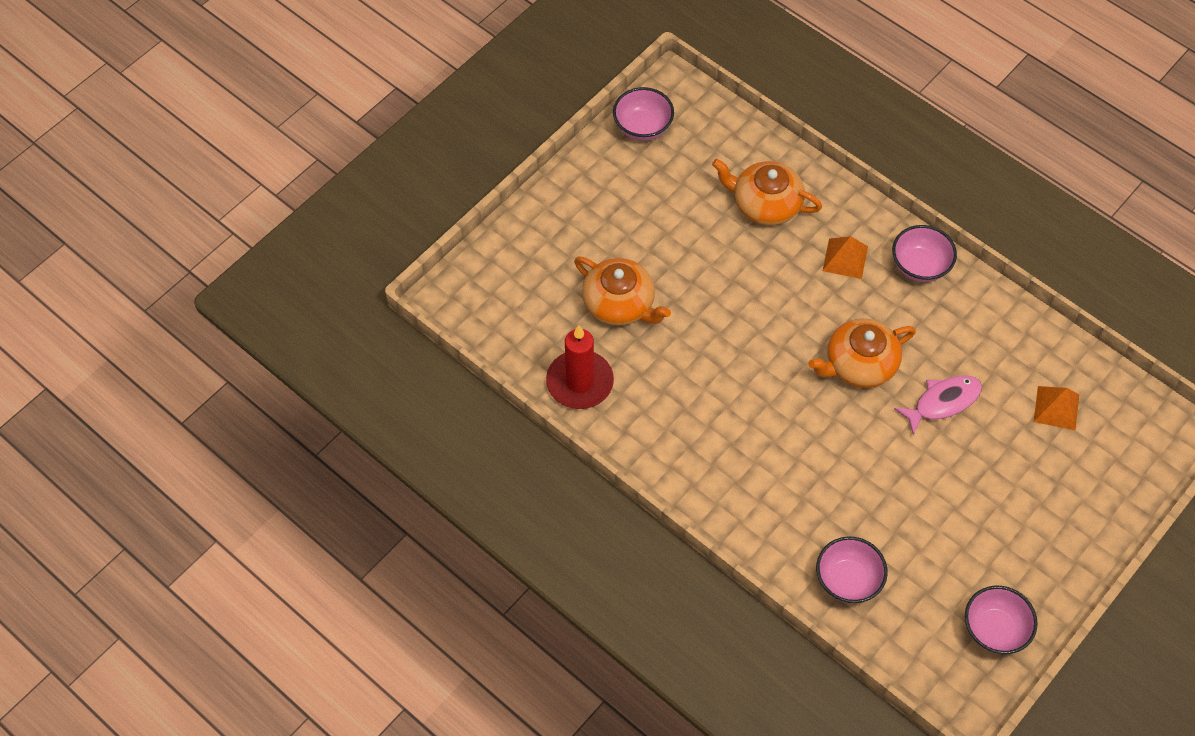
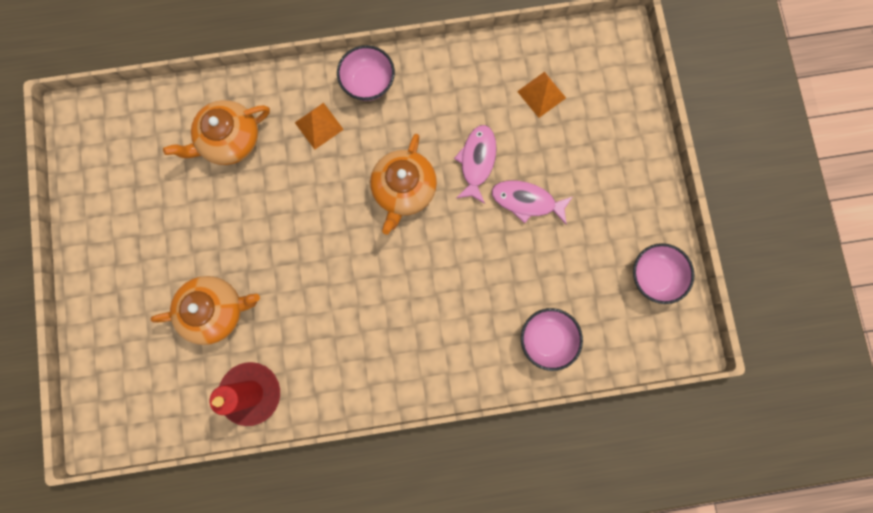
camera: 50 degrees left, 20 degrees up
(642, 127) = (89, 168): pink bowl -> none
(950, 469) = (527, 201): none -> pink fish

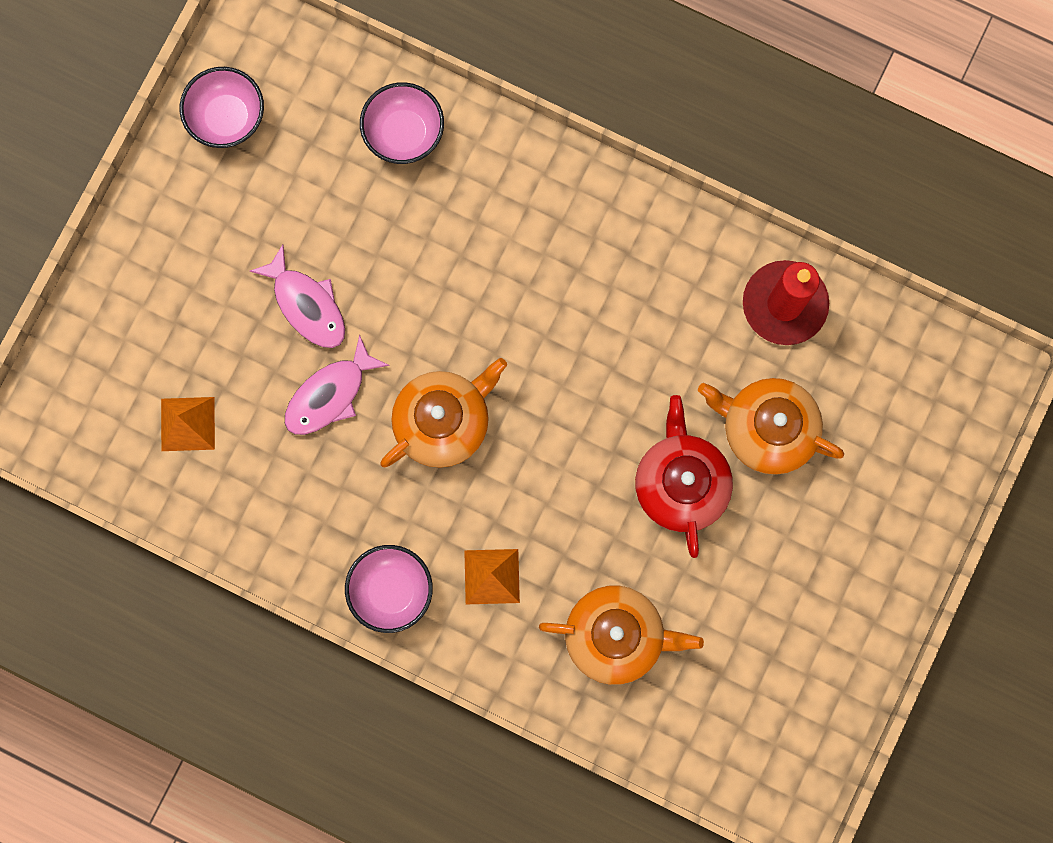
camera: 145 degrees left, 0 degrees up
(246, 245) = (681, 483): none -> red teapot

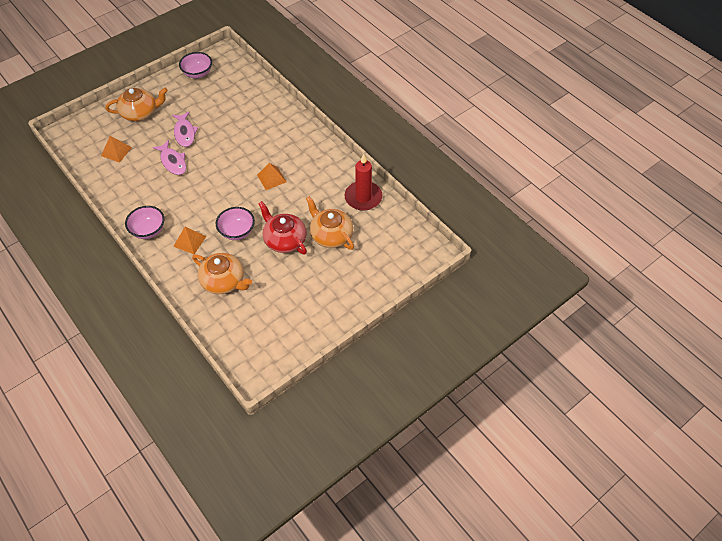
camera: 25 degrees right, 25 degrees down
(330, 394) = (173, 162): pink fish -> pink fish turned 105 degrees counterclockwise
(404, 133) = (255, 98): pink bowl -> pink bowl (237, 231)
(443, 421) = (208, 185): orange teapot -> orange teapot (140, 112)
(567, 341) = (271, 178): none -> orange pyramid
(681, 483) = (284, 240): red teapot -> red teapot turned 60 degrees counterclockwise

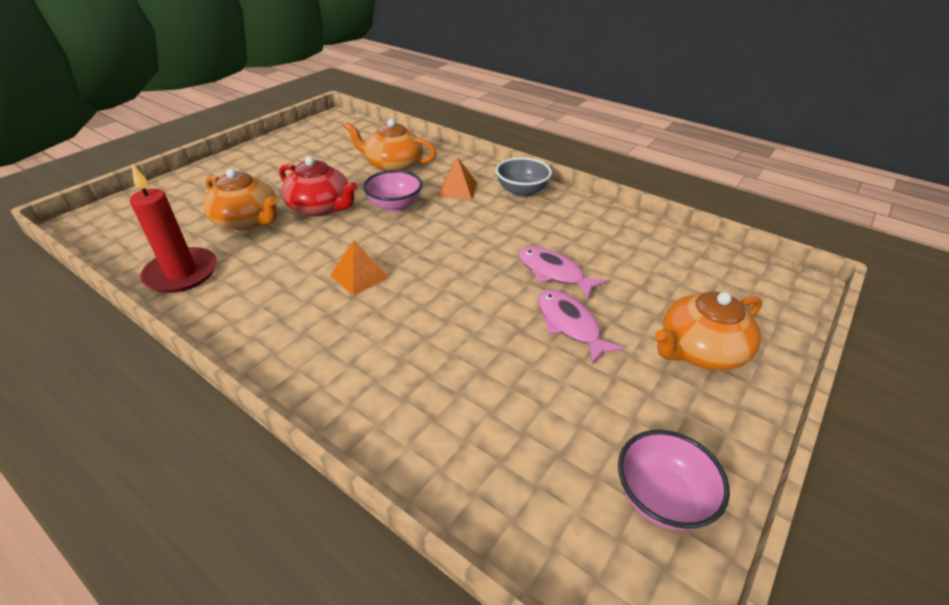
camera: 165 degrees right, 15 degrees down
(116, 151) = (667, 272): orange pyramid -> none
(148, 230) = (522, 191): pink bowl -> grey bowl

